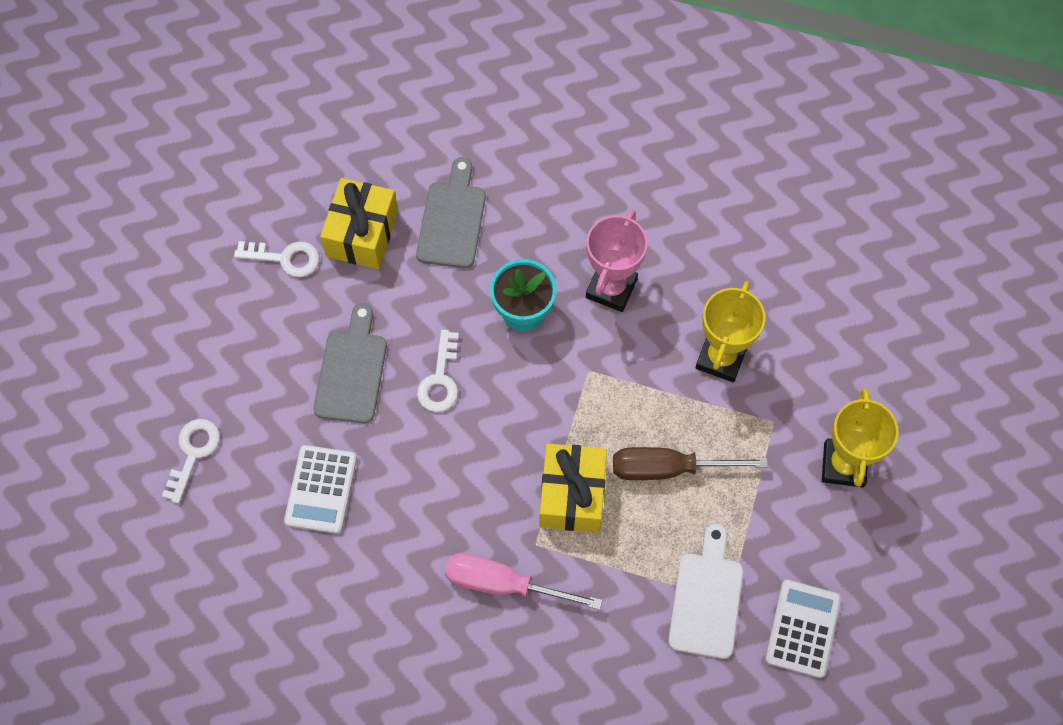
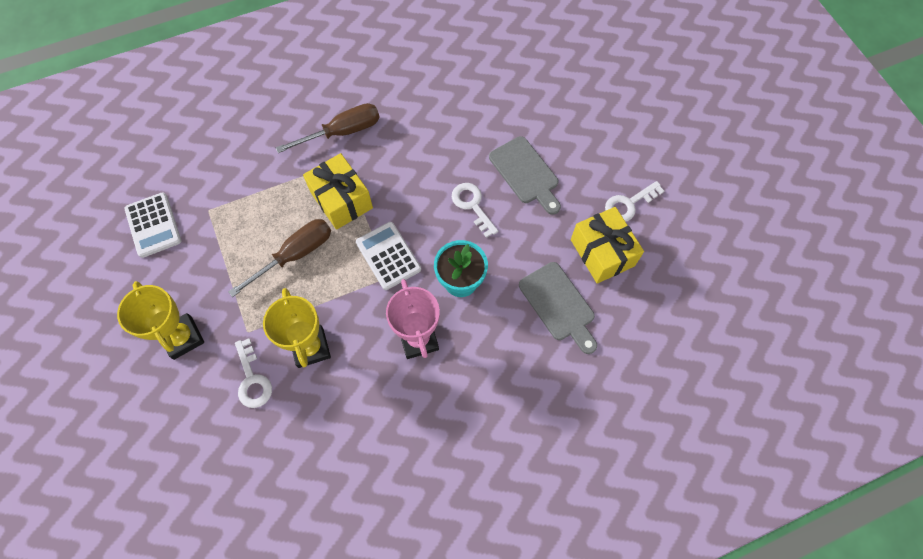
camera: 140 degrees right, 0 degrees up
(193, 453) = (562, 77): white key -> white key (252, 379)
(321, 489) = (480, 107): white calculator -> white calculator (388, 256)
(503, 584) = (343, 132): pink screwdriver -> brown screwdriver
(706, 599) = (221, 202): white cutting board -> none

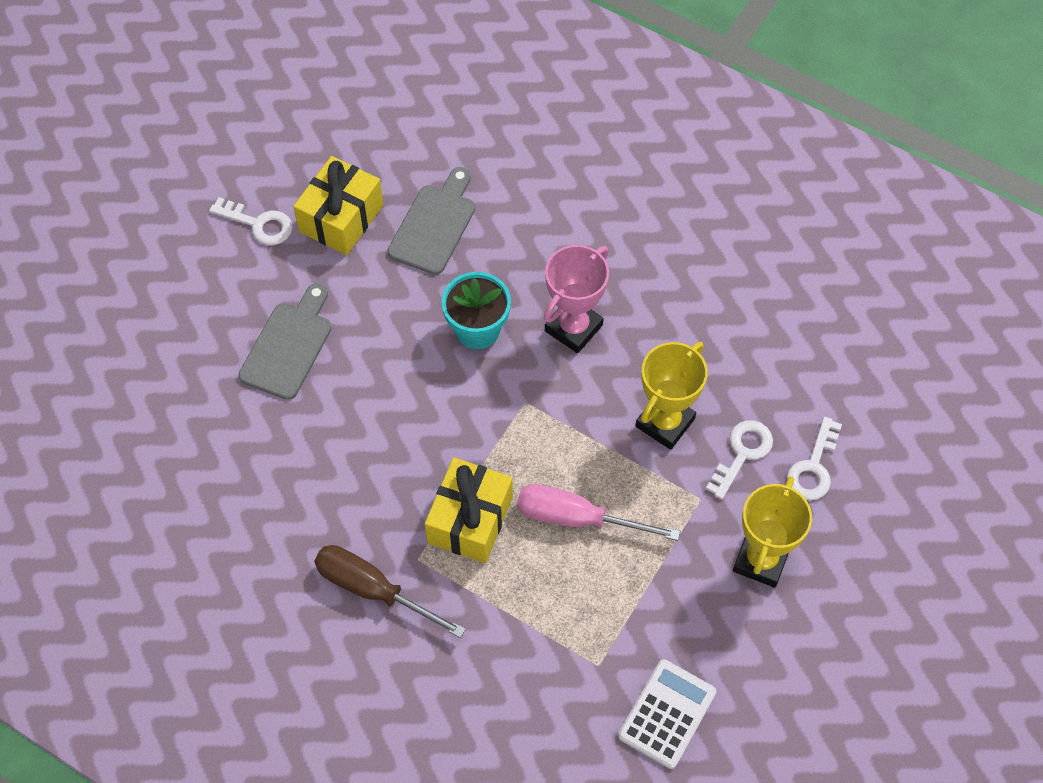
camera: 125 degrees left, 5 degrees down
(295, 254) = (576, 518): brown screwdriver -> pink screwdriver
(388, 256) = (503, 420): white calculator -> none
(472, 205) = (373, 375): white key -> white key (813, 467)

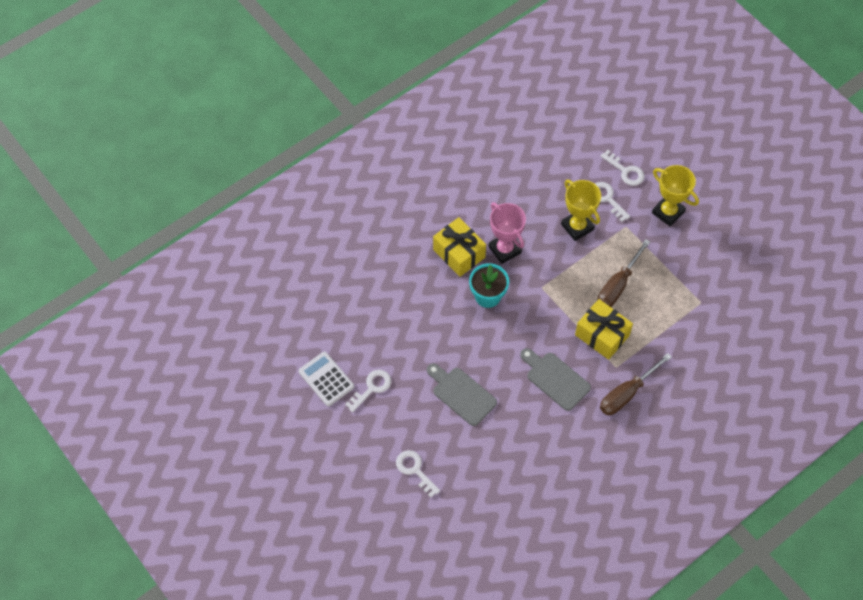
camera: 70 degrees left, 0 degrees up
(140, 322) = (415, 470): none -> white key
(341, 218) = (386, 343): yellow gift -> yellow gift (459, 253)
(434, 225) = (411, 296): grey cutting board -> grey cutting board (555, 379)
(576, 518) = (618, 285): pink screwdriver -> brown screwdriver
(667, 714) = (735, 281): white calculator -> white calculator (326, 379)

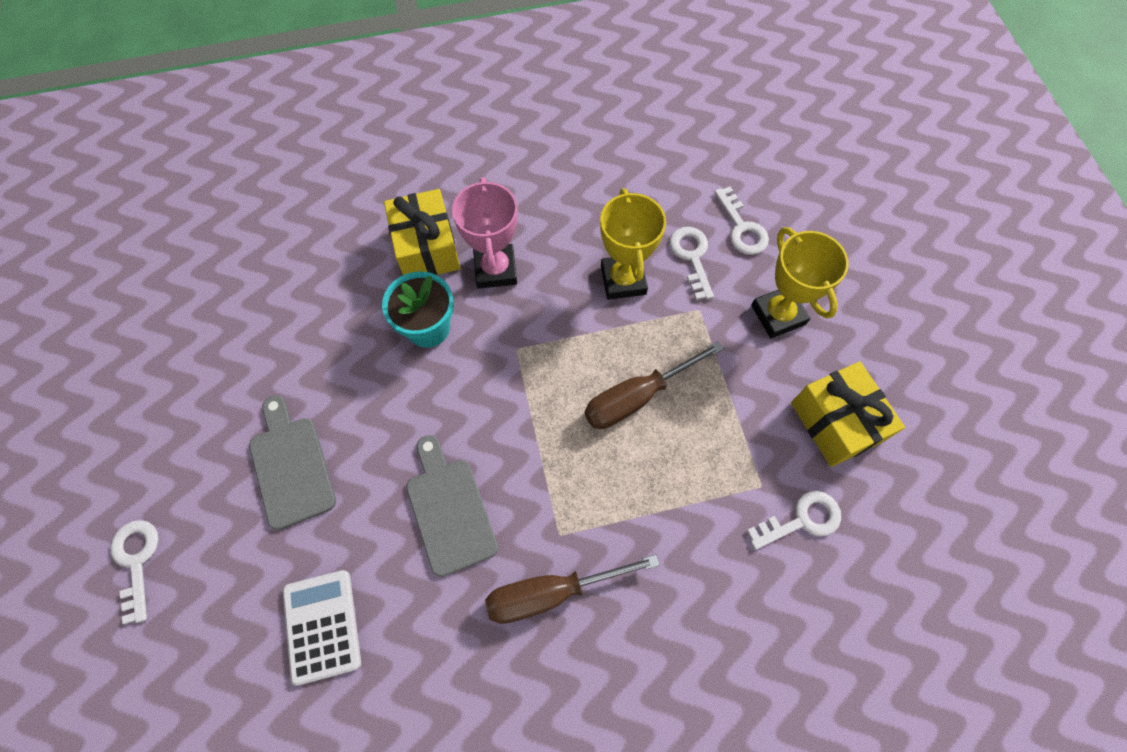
camera: 25 degrees right, 5 degrees up
(326, 379) = (119, 351): white calculator -> white calculator (322, 626)
(372, 388) = (171, 394): white key -> white key (801, 520)
(602, 335) = (566, 469): yellow gift -> yellow gift (835, 422)

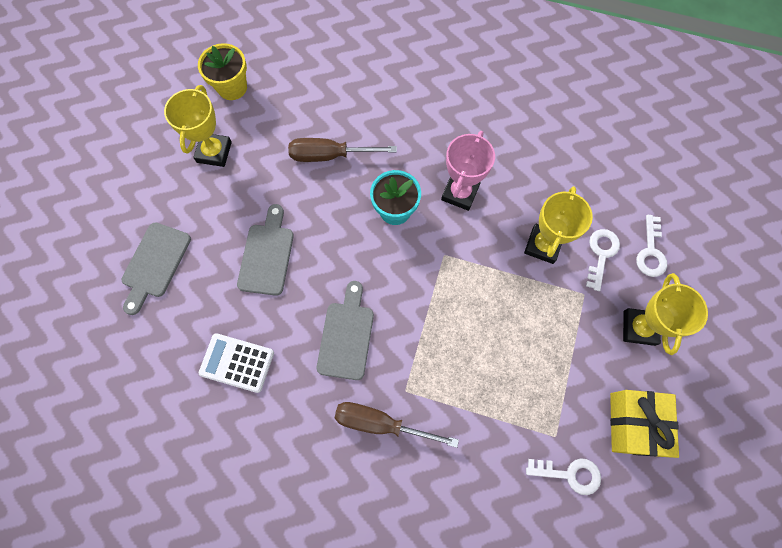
camera: 30 degrees right, 5 degrees up
(135, 284) = (232, 87): none -> yellow flower pot
(136, 561) = (155, 264): white key -> grey cutting board
(150, 375) = (214, 152): none -> yellow trophy
(322, 626) = (237, 363): white calculator -> white calculator turned 90 degrees counterclockwise
(427, 248) = (422, 155): yellow gift -> none
(636, 397) = (505, 330): brown screwdriver -> brown screwdriver (329, 155)

